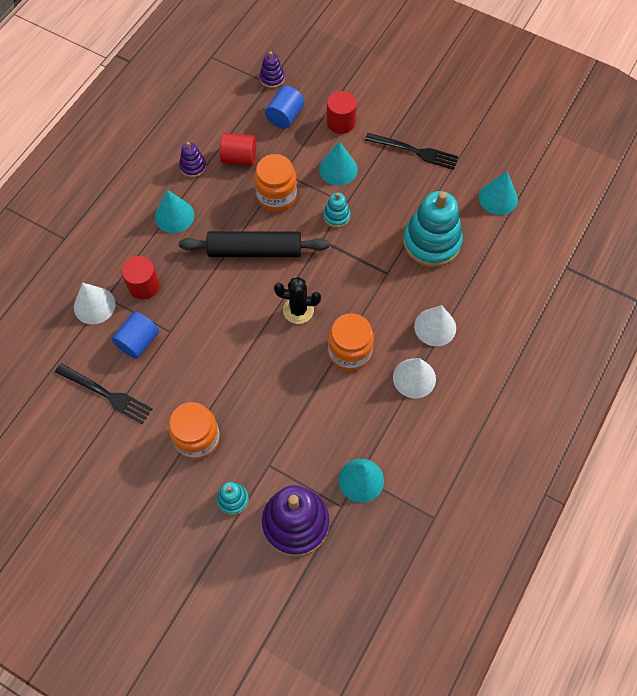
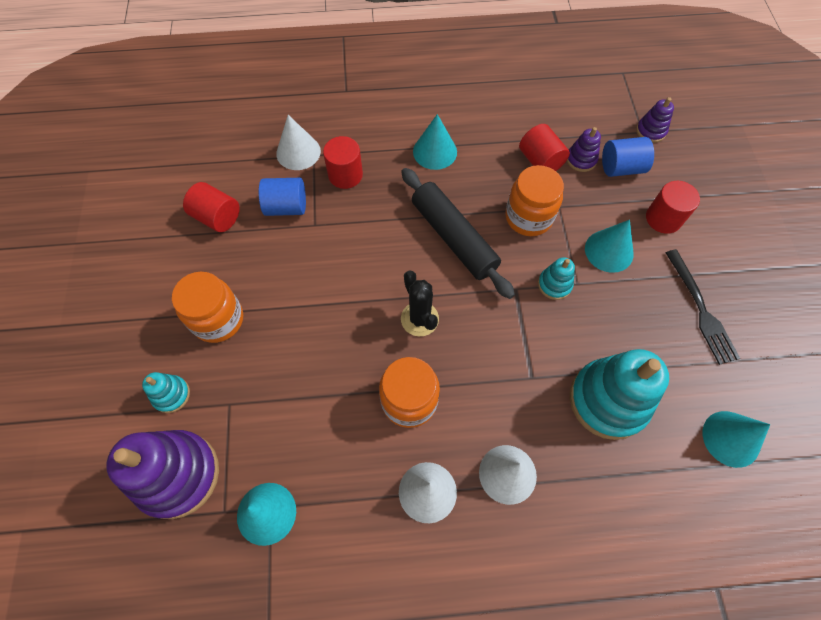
camera: 55 degrees right, 0 degrees up
(106, 394) = (217, 217): black fork -> red cylinder
(193, 167) = (497, 132): purple stacking toy -> purple stacking toy (581, 160)

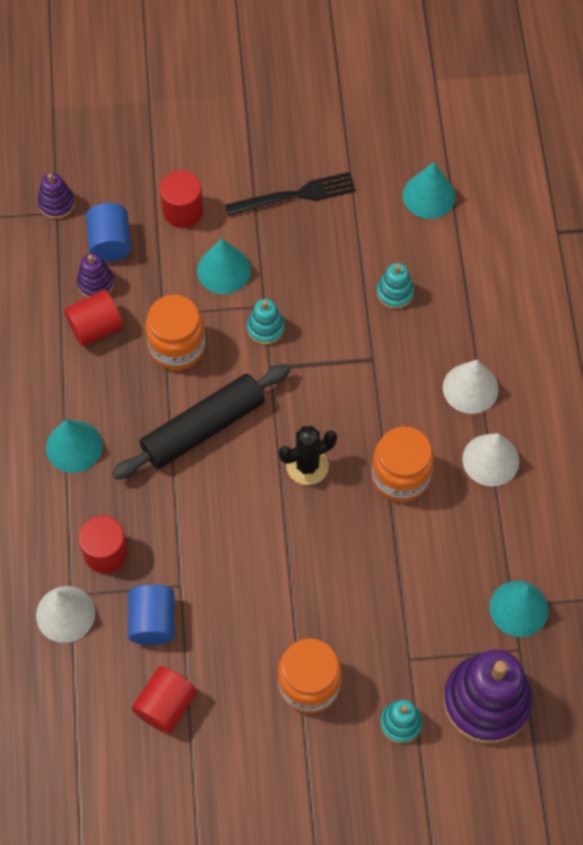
camera: 90 degrees left, 0 degrees up
(608, 400) = (395, 293): turquoise stacking toy -> turquoise stacking toy, size x0.47

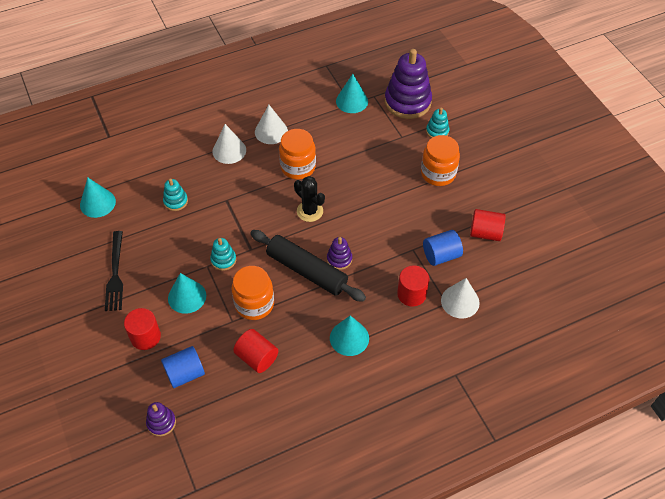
camera: 110 degrees left, 10 degrees down
(96, 283) = (221, 370): purple stacking toy -> purple stacking toy (339, 259)
(295, 195) = (115, 274): black fork -> black fork turned 150 degrees counterclockwise

